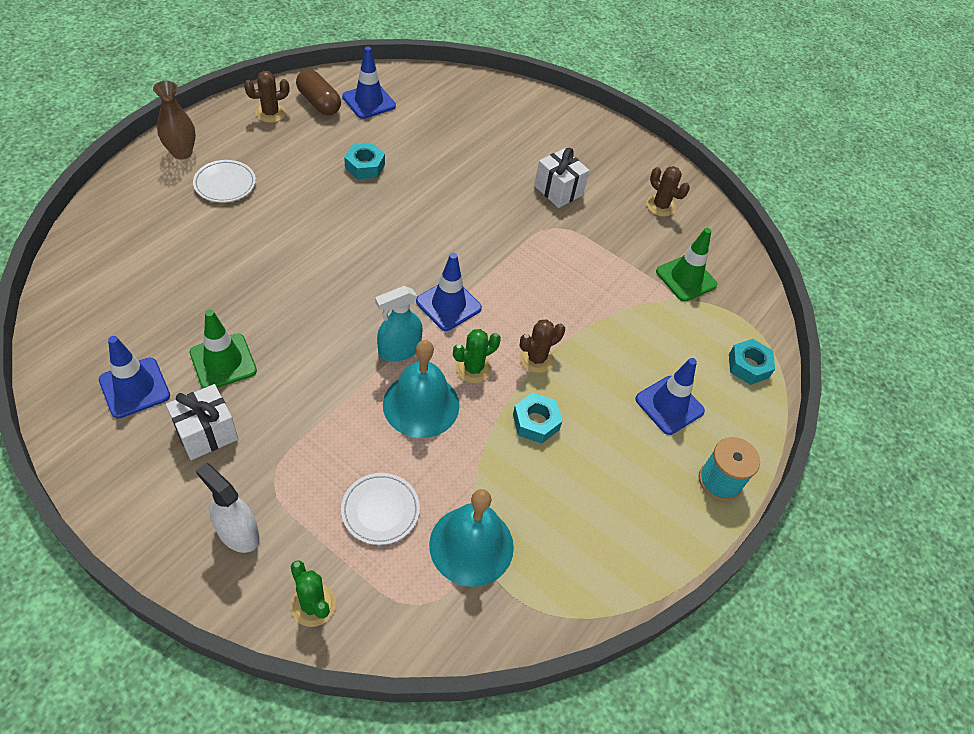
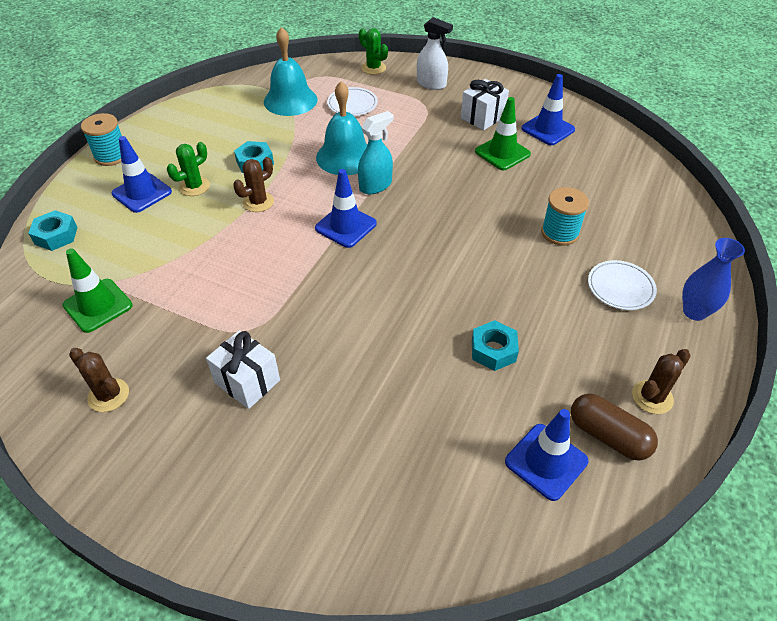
camera: 175 degrees right, 5 degrees down
(182, 153) = (694, 312): brown vase -> blue vase
(236, 245) = (560, 232): none -> turquoise spool
(473, 368) = (311, 185): green cactus -> green cactus (194, 186)

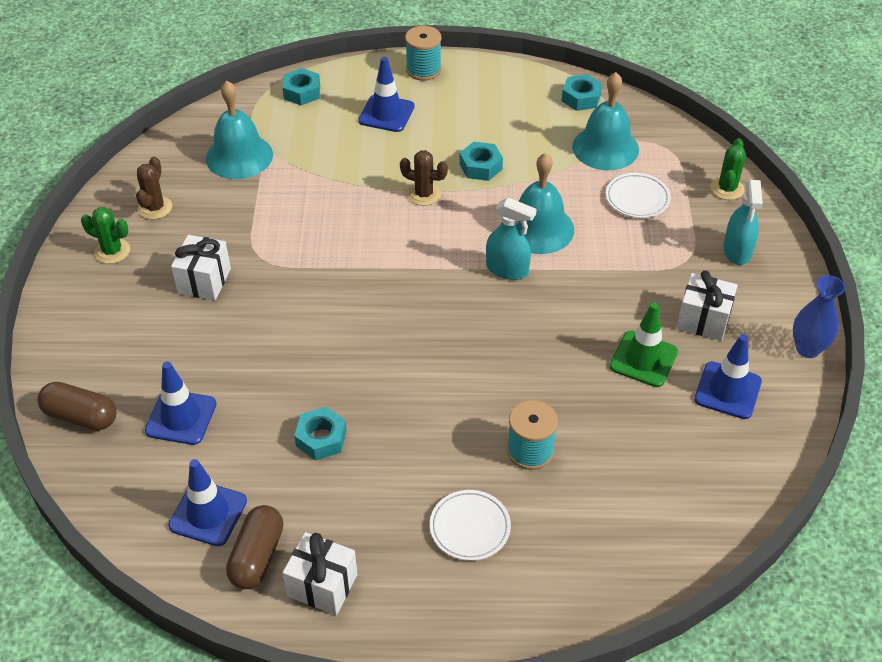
camera: 65 degrees right, 0 degrees up
(98, 305) = (239, 156): green traffic cone -> turquoise bell
(194, 186) = (417, 142): green cactus -> green cactus (112, 251)
(229, 93) = (581, 98): none -> turquoise nut
(345, 226) = (429, 270): blue traffic cone -> blue traffic cone (181, 417)
(368, 548) = (81, 416): none -> brown capsule
(431, 84) = (737, 251): white spray bottle -> turquoise spray bottle
(652, 397) = (322, 585): brown cactus -> white gift
(694, 312) = (470, 607): blue vase -> blue vase (807, 349)

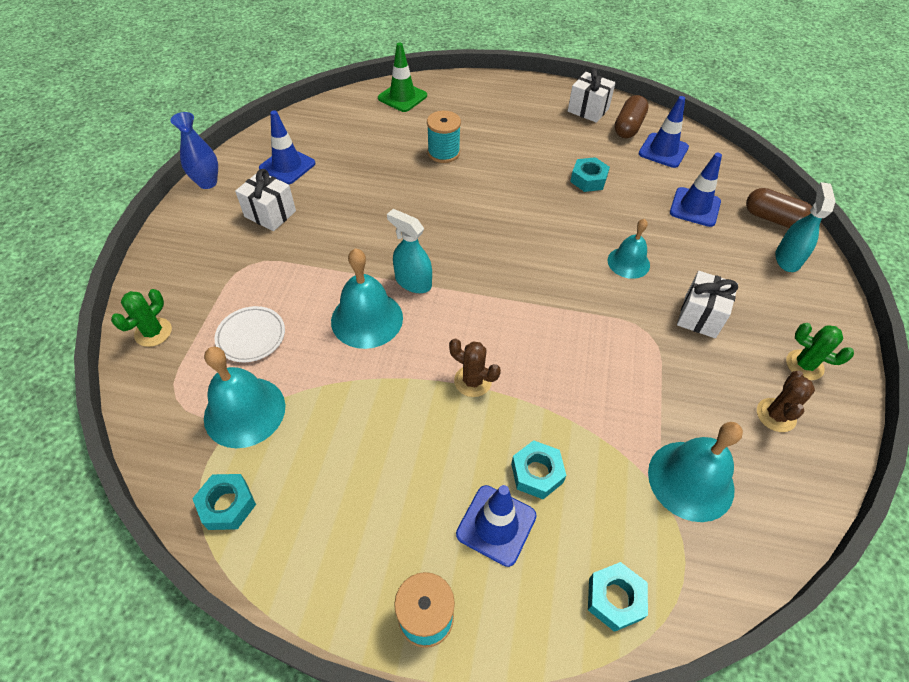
camera: 170 degrees left, 5 degrees up
(274, 327) = (628, 262): none -> turquoise bell
(470, 527) = (495, 122): white plate -> none
(480, 166) = (399, 409): turquoise nut -> turquoise nut (537, 473)
(643, 359) = (335, 194): green traffic cone -> green traffic cone (402, 97)
(737, 251) = (197, 266): turquoise spray bottle -> turquoise spray bottle (787, 259)

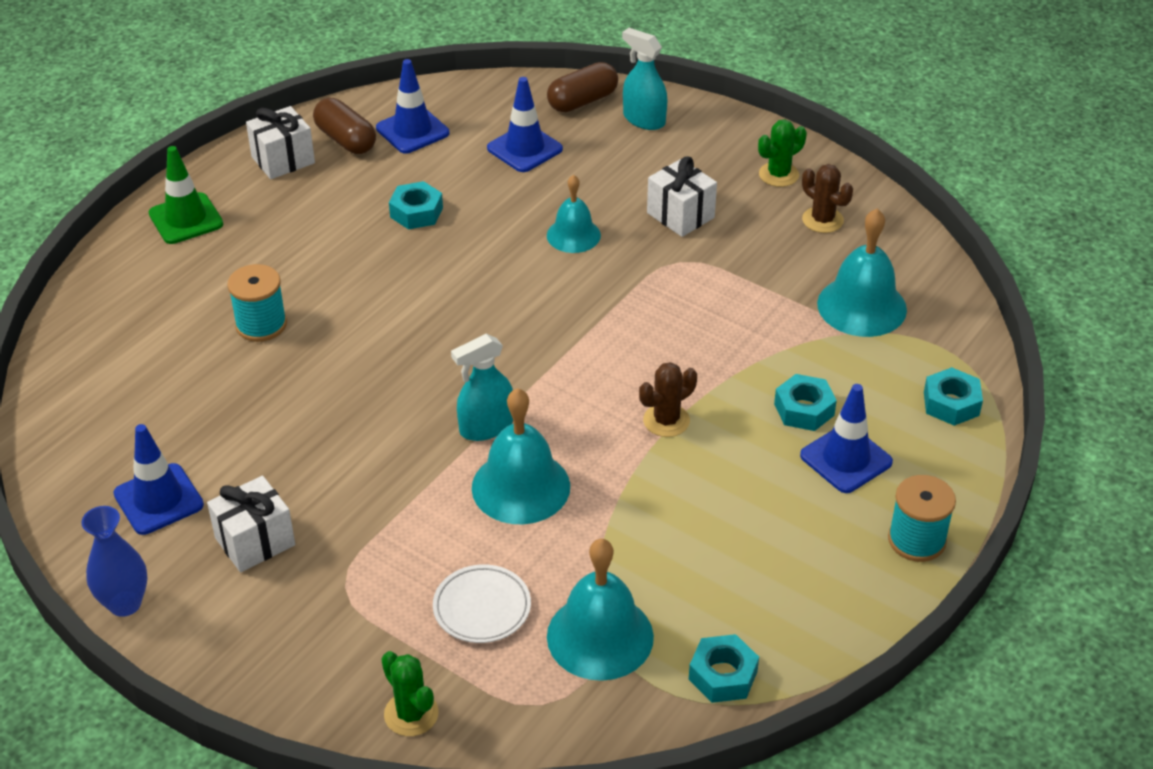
camera: 65 degrees left, 10 degrees down
(402, 97) = (95, 329): green traffic cone -> green traffic cone (186, 219)

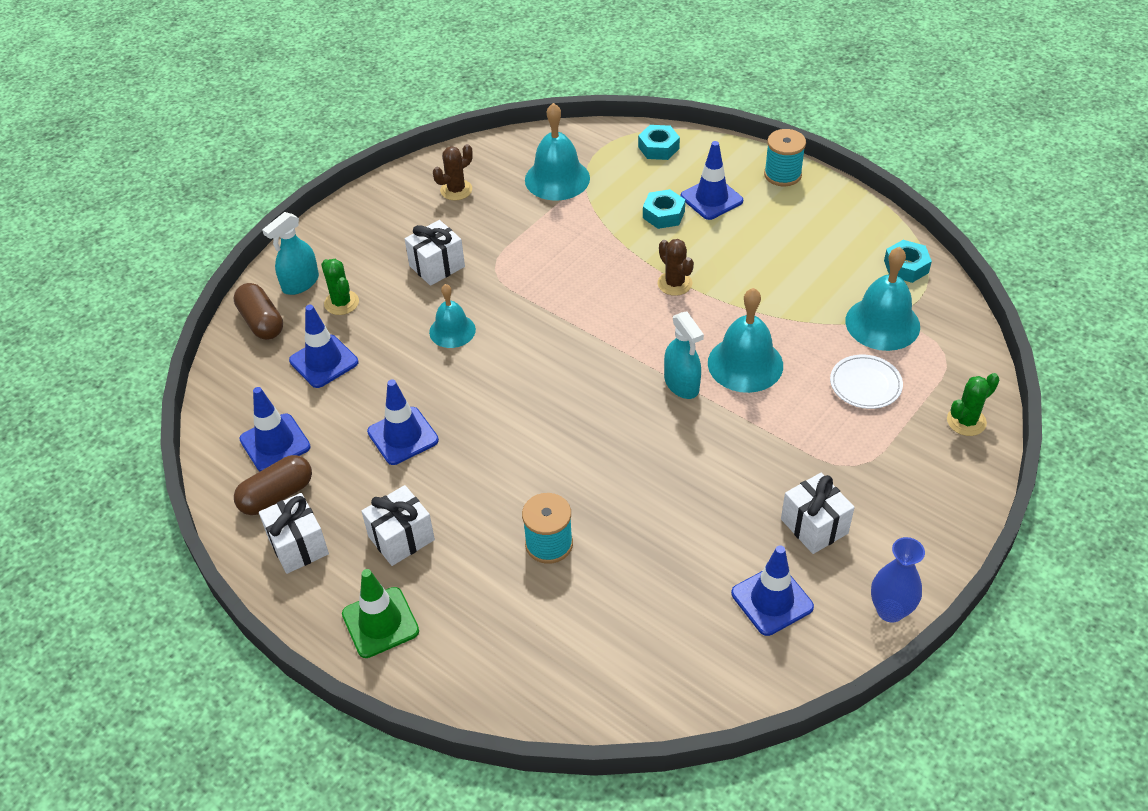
camera: 85 degrees left, 5 degrees up
(283, 223) = (401, 538): none -> white gift
(416, 212) = (403, 436): turquoise nut -> blue traffic cone
(778, 175) = (395, 209): green cactus -> green cactus (341, 303)

